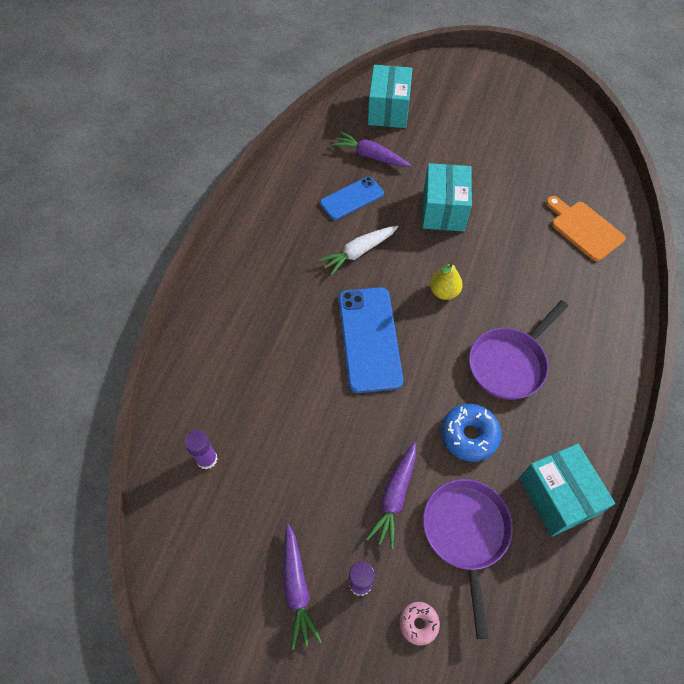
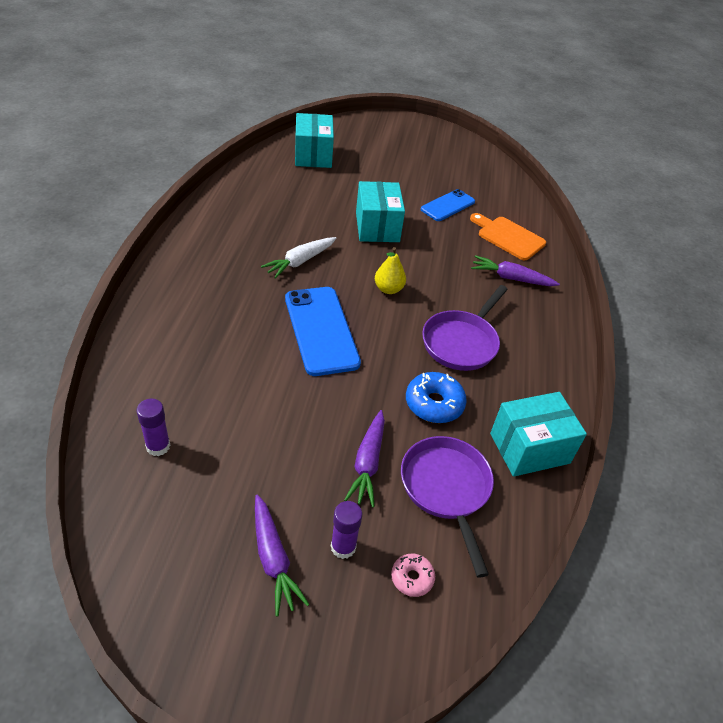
camera: 15 degrees left, 15 degrees down
(352, 198) = (287, 220): blue phone -> blue phone (448, 206)
(370, 156) = (301, 188): purple carrot -> purple carrot (511, 278)
(557, 496) = (529, 448): turquoise box -> turquoise box turned 75 degrees counterclockwise

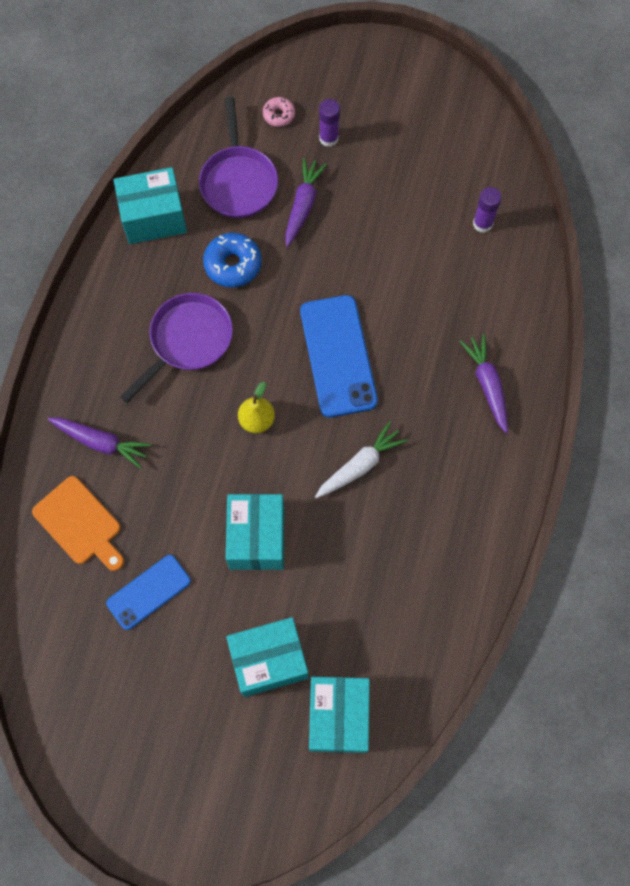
camera: 170 degrees left, 25 degrees up
(273, 559) = (381, 131): purple carrot -> purple carrot (487, 385)
(360, 176) = (269, 660): none -> turquoise box

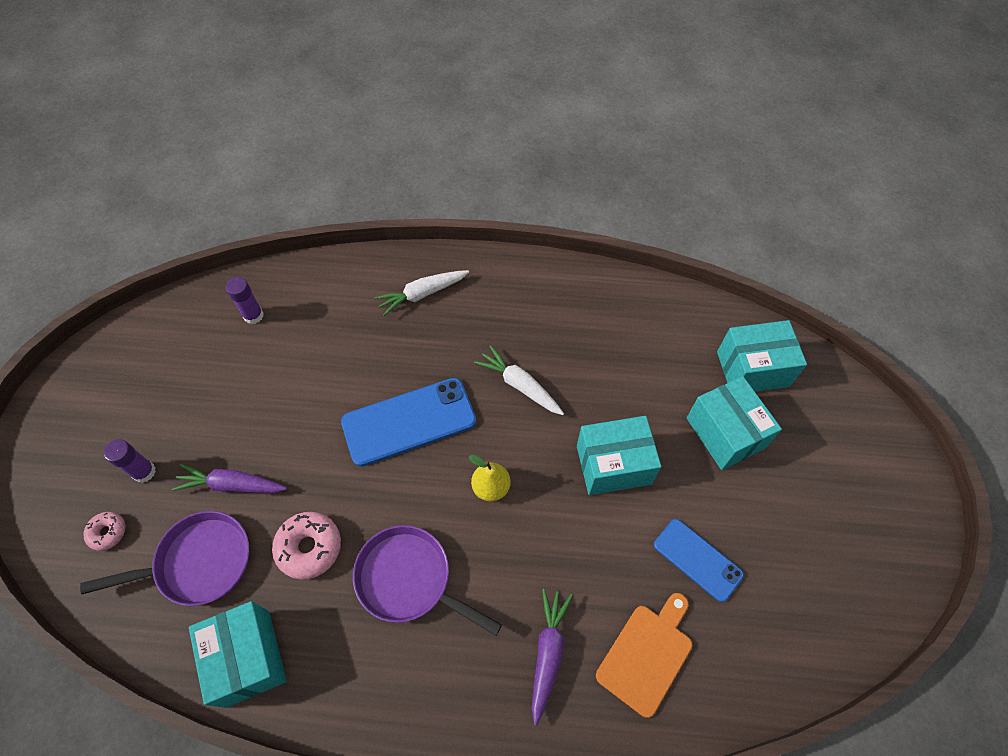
camera: 100 degrees left, 10 degrees down
(233, 264) = (309, 547): blue donut -> pink donut
(487, 385) = (422, 294): purple carrot -> white carrot

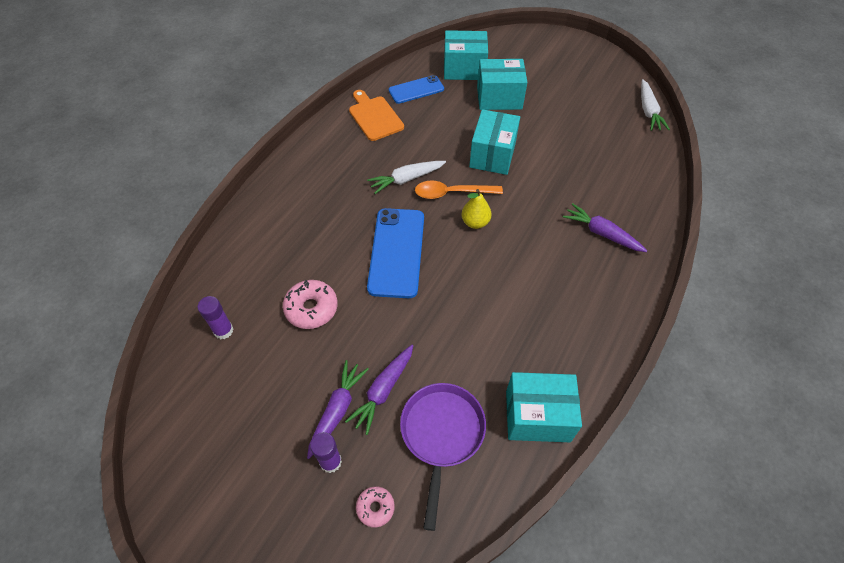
camera: 65 degrees left, 5 degrees down
(198, 452) = (337, 410): none -> purple carrot
(309, 547) = (467, 348): pink donut -> pink donut (311, 308)
(409, 579) = (521, 292): purple pan -> none
(422, 294) = (290, 208): white carrot -> white carrot (648, 111)
(524, 443) = (452, 193): none -> orange spoon
(647, 654) = (620, 187): orange cutting board -> orange cutting board (374, 117)
(697, 559) = (572, 142): blue phone -> blue phone (416, 90)
(752, 369) = (464, 69): turquoise box -> turquoise box turned 75 degrees clockwise

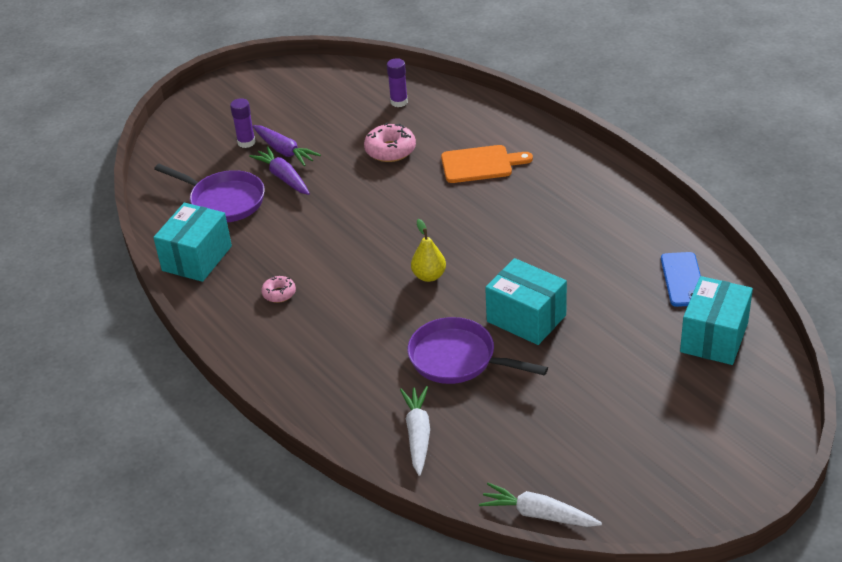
camera: 115 degrees right, 15 degrees down
(374, 117) = (642, 233): orange cutting board -> orange cutting board (480, 164)
(375, 508) = (197, 158): pink donut -> pink donut (279, 293)
(397, 252) = (422, 212): blue phone -> none
(406, 179) = (521, 238): white carrot -> white carrot (418, 434)
(452, 193) = (481, 268): orange spoon -> none
(499, 98) = (635, 356): turquoise box -> none
(552, 180) = (457, 359): none -> purple pan
(602, 233) = (354, 374): purple carrot -> none

